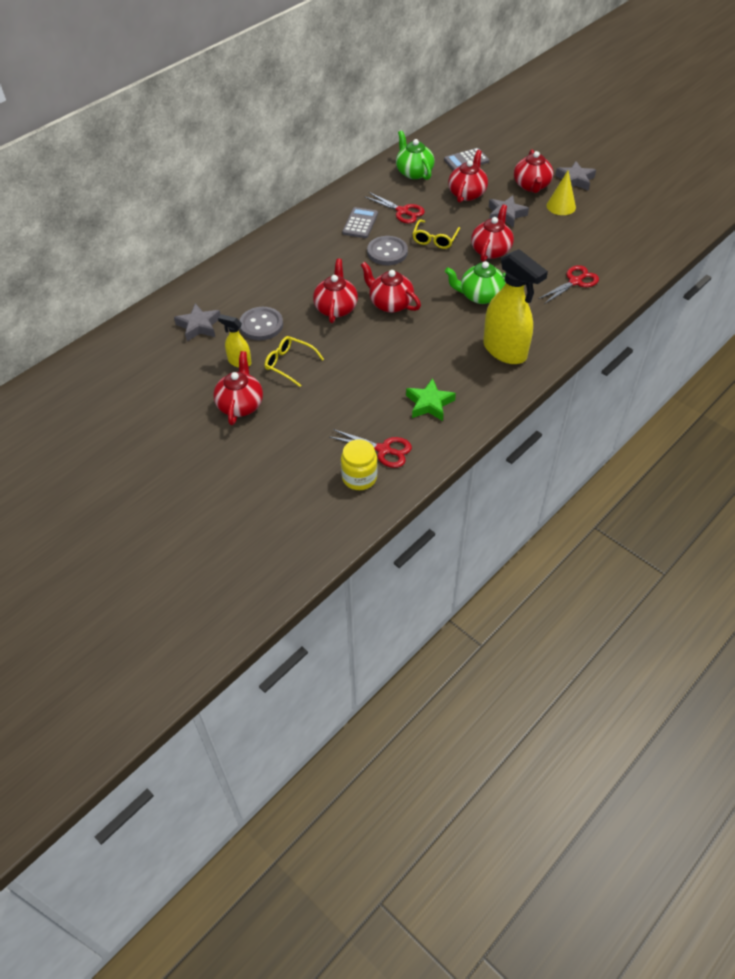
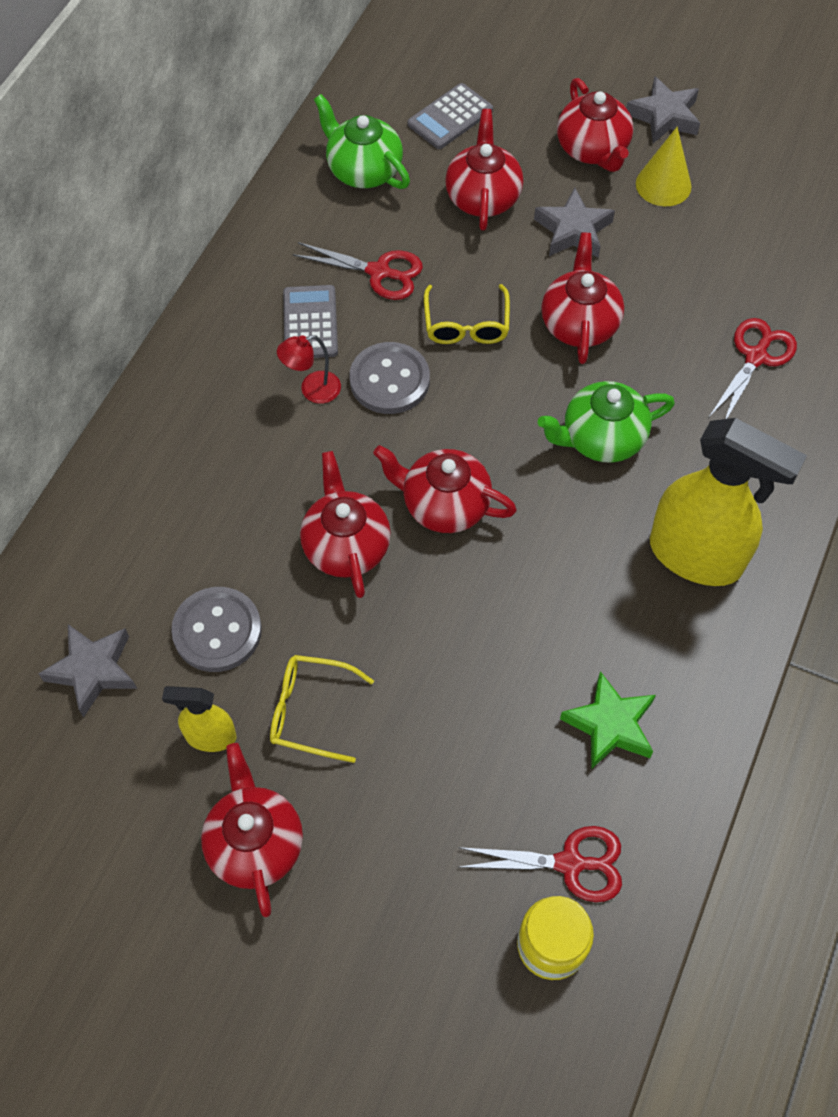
camera: 20 degrees left, 10 degrees up
(349, 248) = (312, 390): none -> red lamp

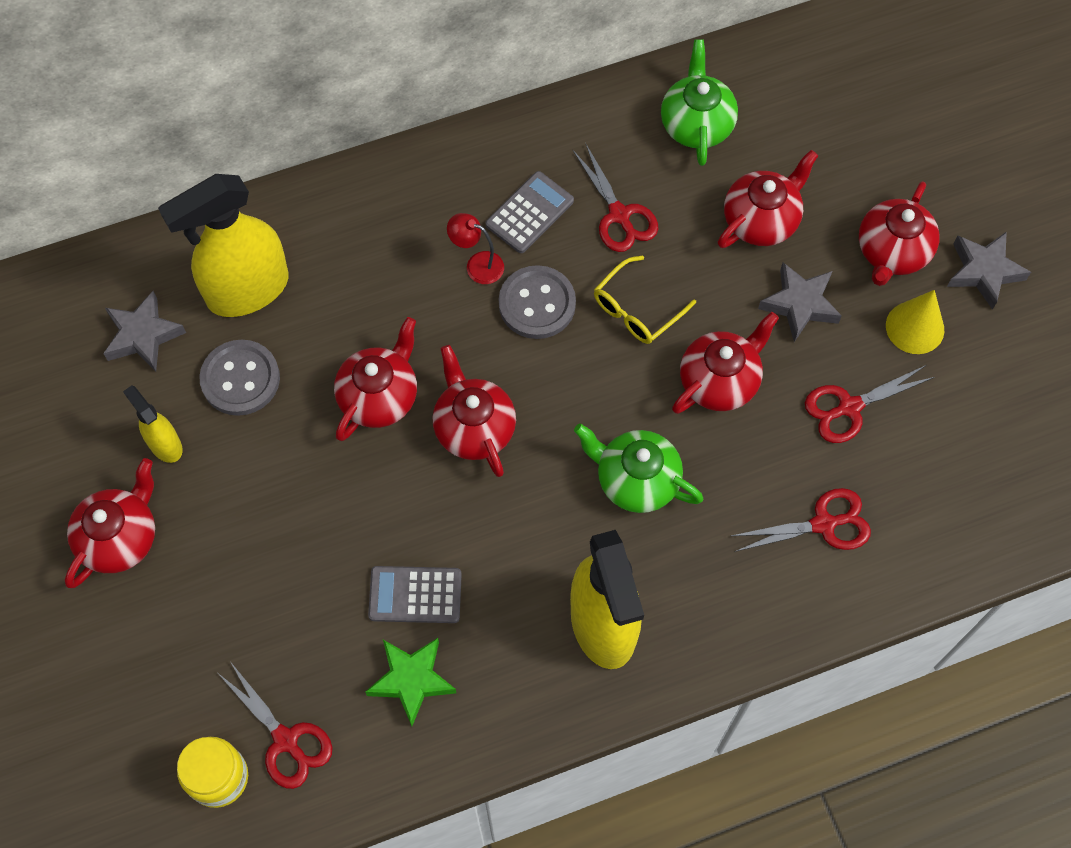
camera: 45 degrees right, 5 degrees up
(145, 560) = (247, 290): none -> yellow spray bottle
(310, 711) = (239, 486): yellow glasses -> none
(450, 117) = (810, 134): grey calculator -> grey calculator (415, 595)
(683, 269) = (849, 407): none -> red scissors

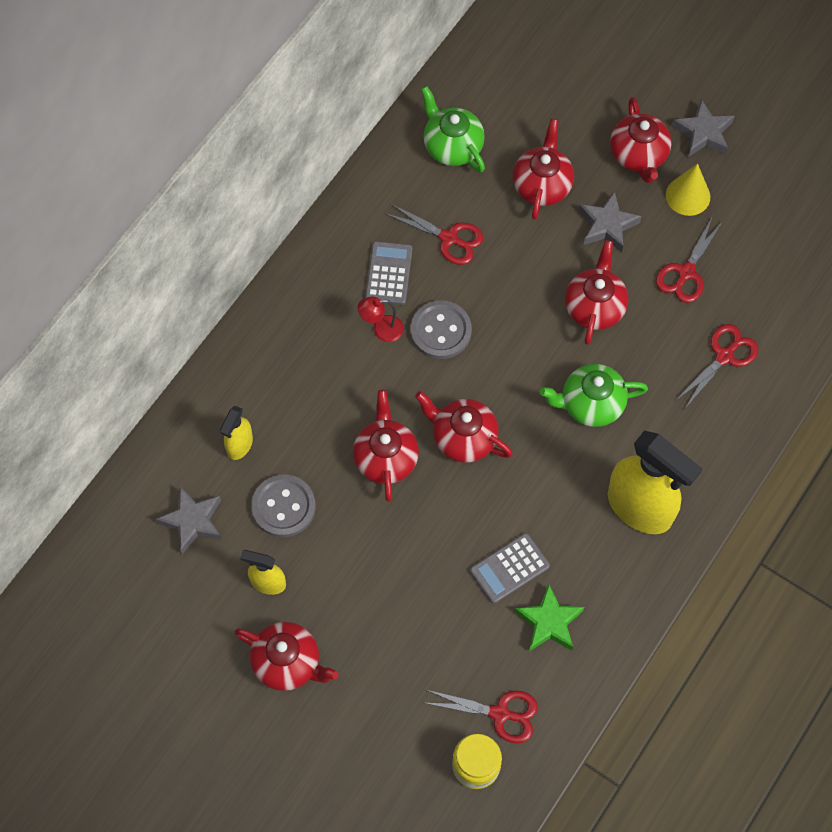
camera: 35 degrees left, 0 degrees up
(120, 538) = (288, 663): red teapot -> red teapot turned 120 degrees clockwise
(247, 290) = (239, 445): yellow spray bottle -> yellow spray bottle, size x0.49
(636, 309) = (507, 294): yellow glasses -> none

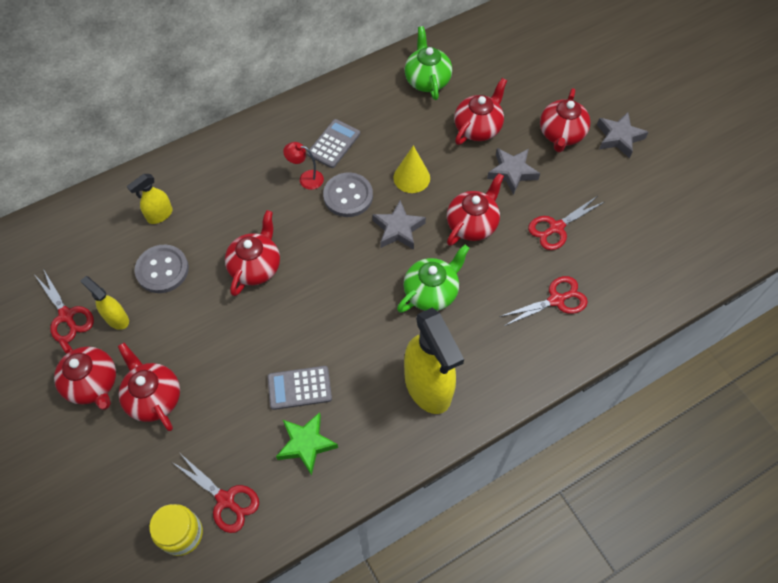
camera: 25 degrees right, 5 degrees down
(192, 521) = (94, 253): grey star -> grey star (398, 229)
(449, 238) = (390, 137): red scissors -> red scissors (66, 316)
(463, 438) = (321, 276): red teapot -> red teapot (154, 397)
(591, 404) = (431, 292): green teapot -> green teapot turned 120 degrees clockwise
(688, 196) = (585, 175): yellow cone -> yellow cone (411, 177)

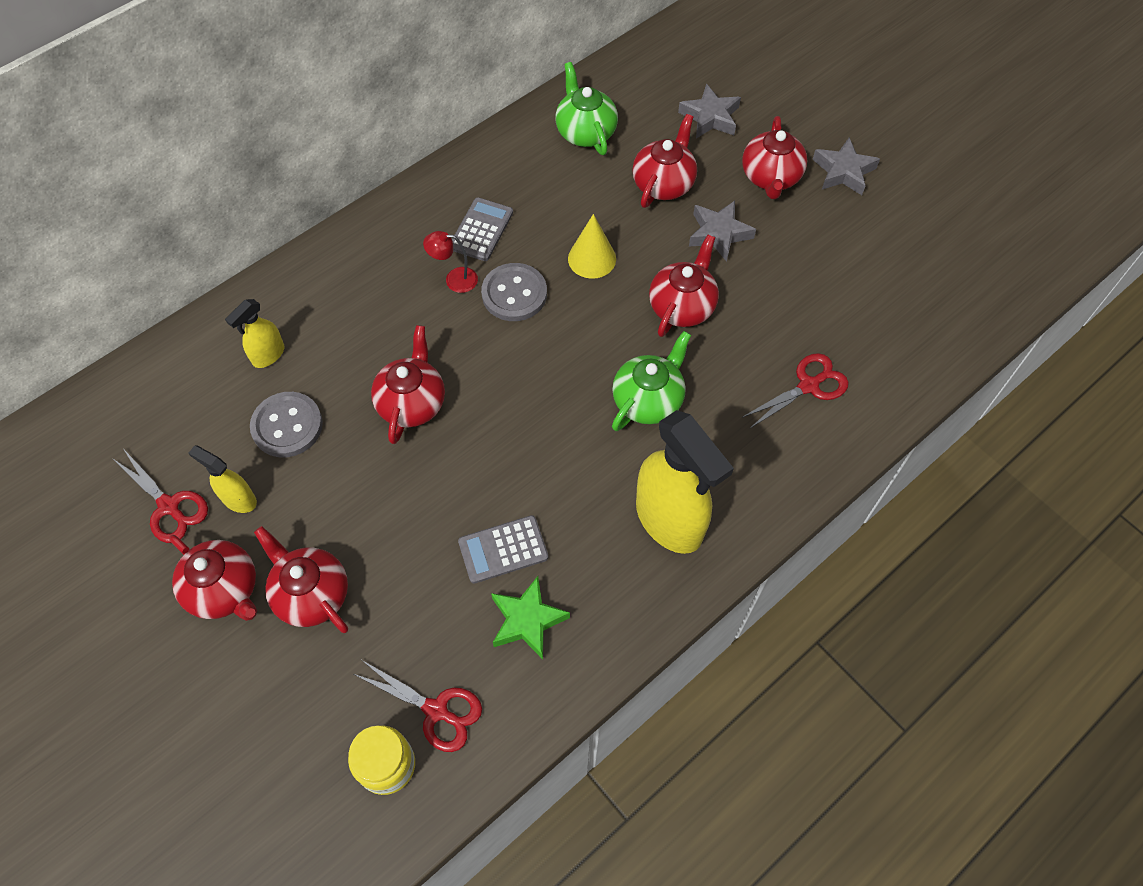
camera: 10 degrees left, 0 degrees up
(398, 229) = (588, 327): grey star -> grey star (710, 117)
(556, 227) = (789, 295): red scissors -> none

